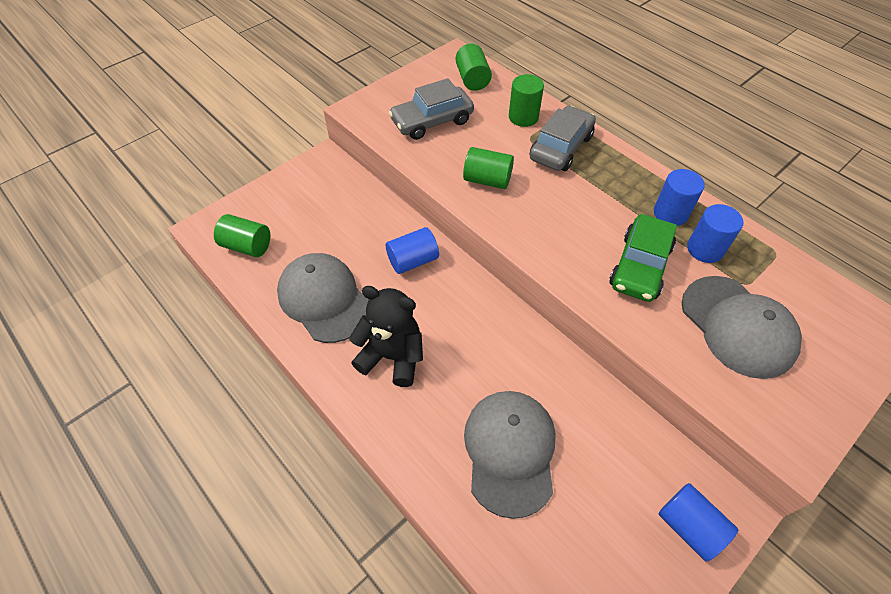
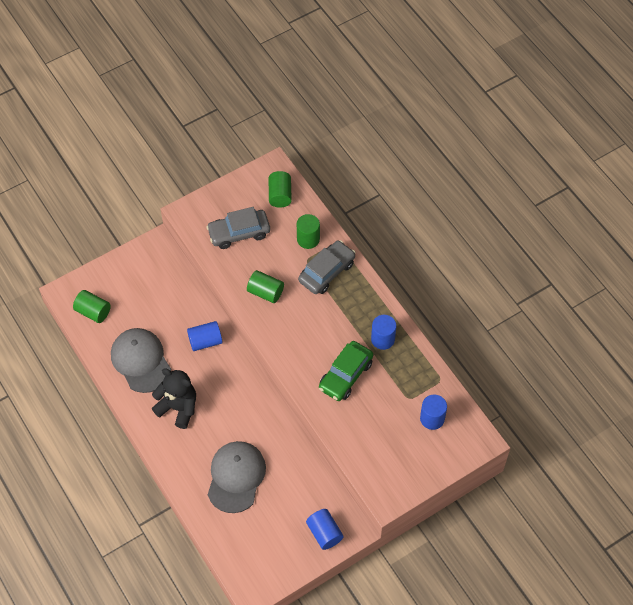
camera: 10 degrees right, 5 degrees up
(705, 249) = (394, 369): blue cylinder -> blue cylinder (432, 418)
(738, 326) = (389, 425): grey cap -> none

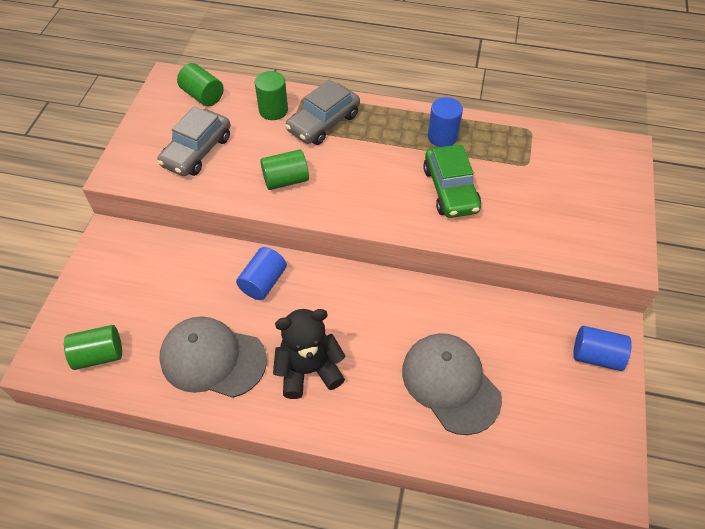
camera: 45 degrees left, 5 degrees down
(326, 272) = (323, 122): grey car -> grey car turned 135 degrees counterclockwise
(432, 418) = (567, 164): blue cylinder -> none

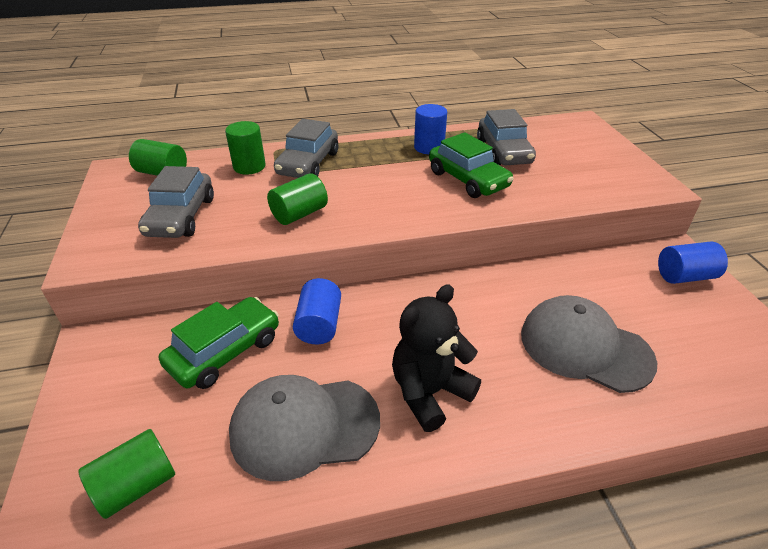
camera: 25 degrees left, 15 degrees down
(189, 279) = (225, 351): none -> green car
(509, 166) = (503, 152): none -> grey car

